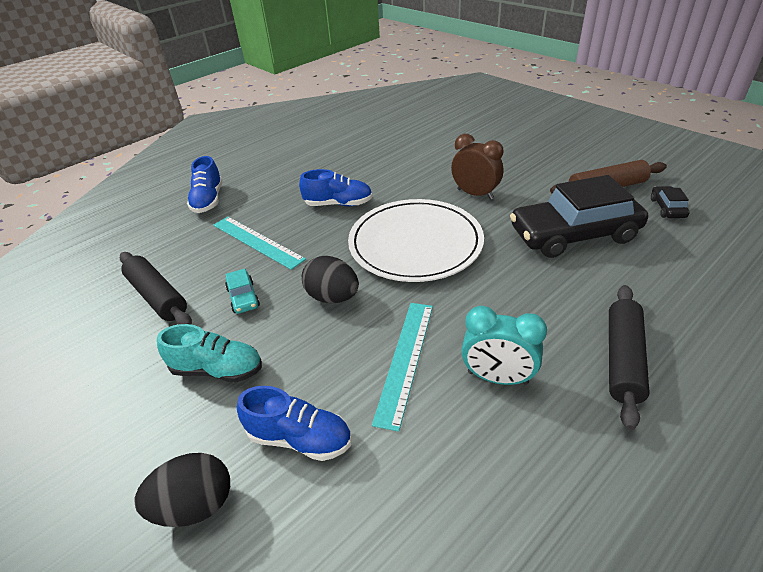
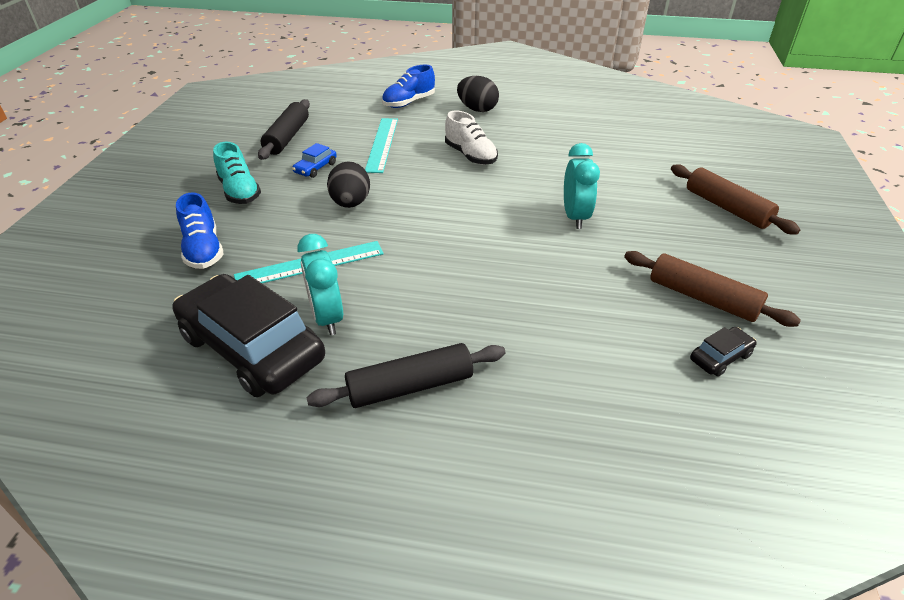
camera: 50 degrees right, 0 degrees up
(195, 505) = (131, 235): black egg -> black egg (477, 109)
(243, 297) = (316, 168): turquoise car -> blue car
(338, 204) = (470, 156): blue shoe -> white shoe
(415, 243) = (458, 214): white plate -> none
(475, 194) = (575, 217): brown clock -> turquoise clock
(521, 138) = (726, 208): none -> brown rolling pin
(574, 234) = (578, 300): black car -> black car (252, 348)

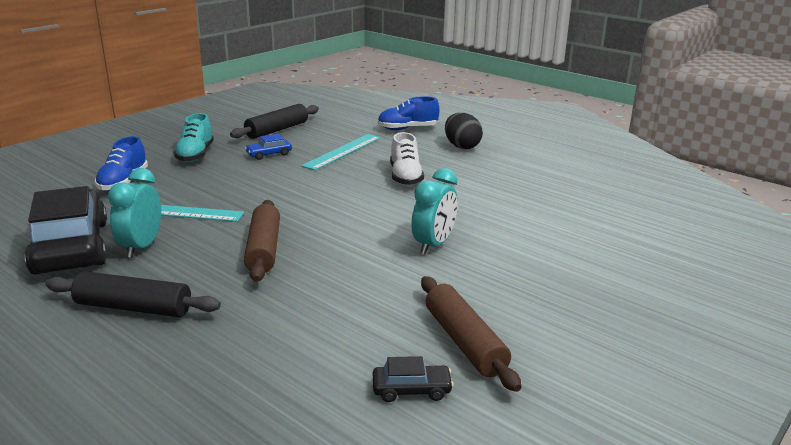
camera: 30 degrees right, 15 degrees down
(350, 203) = (261, 183): black egg -> none
(726, 208) = (605, 284): brown rolling pin -> brown rolling pin (264, 249)

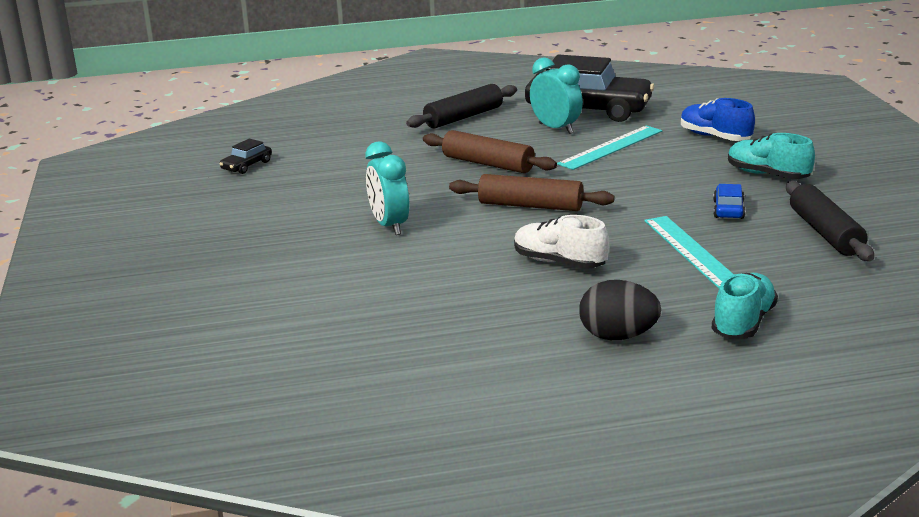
camera: 130 degrees right, 0 degrees up
(407, 129) = (743, 323): blue shoe -> turquoise shoe
(464, 342) = (255, 192): brown rolling pin -> brown rolling pin (530, 206)

